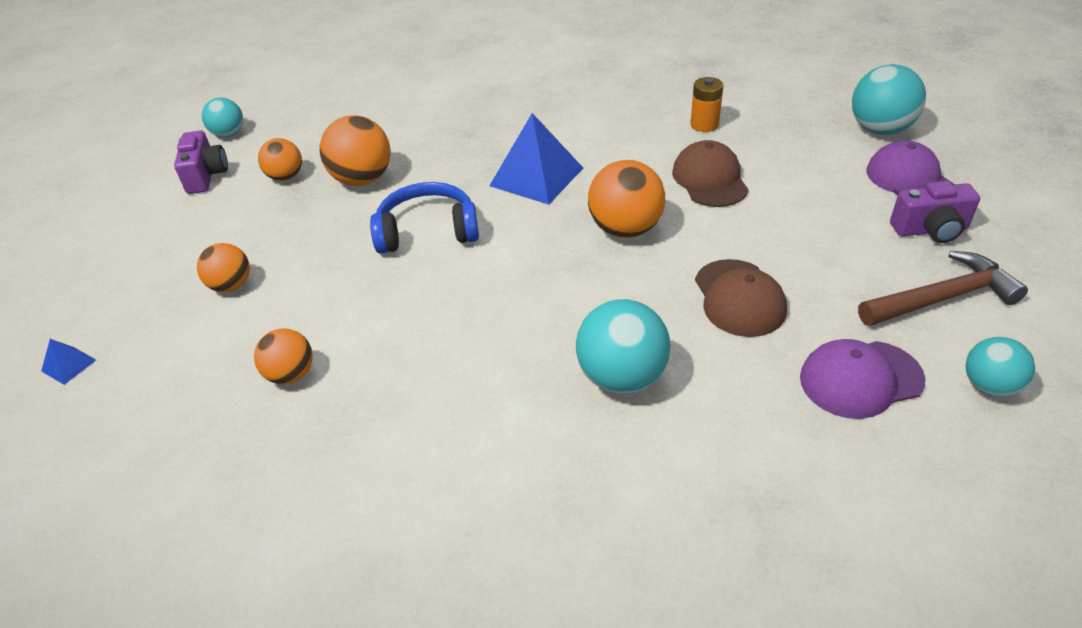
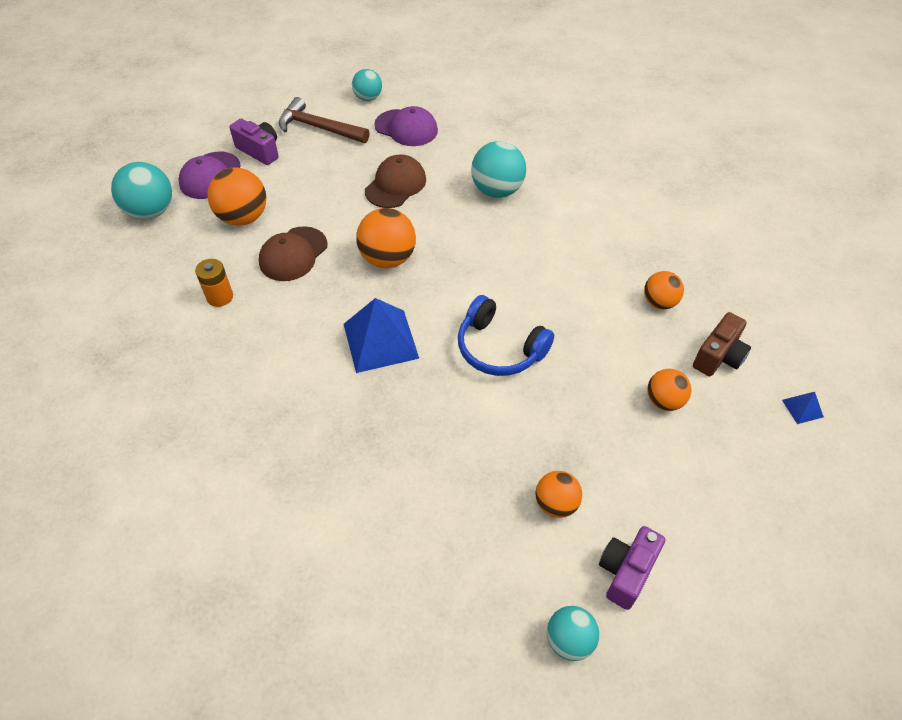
camera: 140 degrees left, 10 degrees up
(187, 359) = (718, 356): none -> brown camera
(362, 179) = (498, 444): orange ball -> orange ball (243, 217)

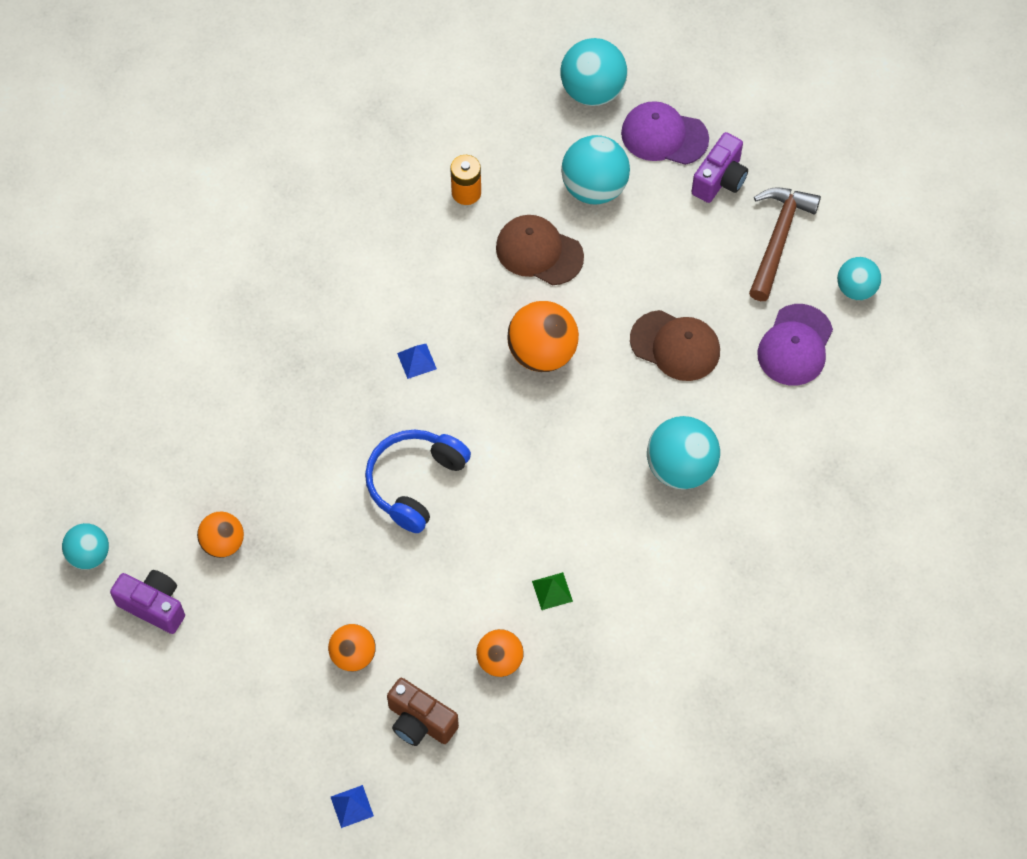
camera: 85 degrees right, 10 degrees up
(243, 217) = (594, 188): orange ball -> turquoise ball
(380, 341) = (416, 361): blue pyramid -> blue pyramid, size x0.44
(598, 267) = (552, 591): none -> green pyramid

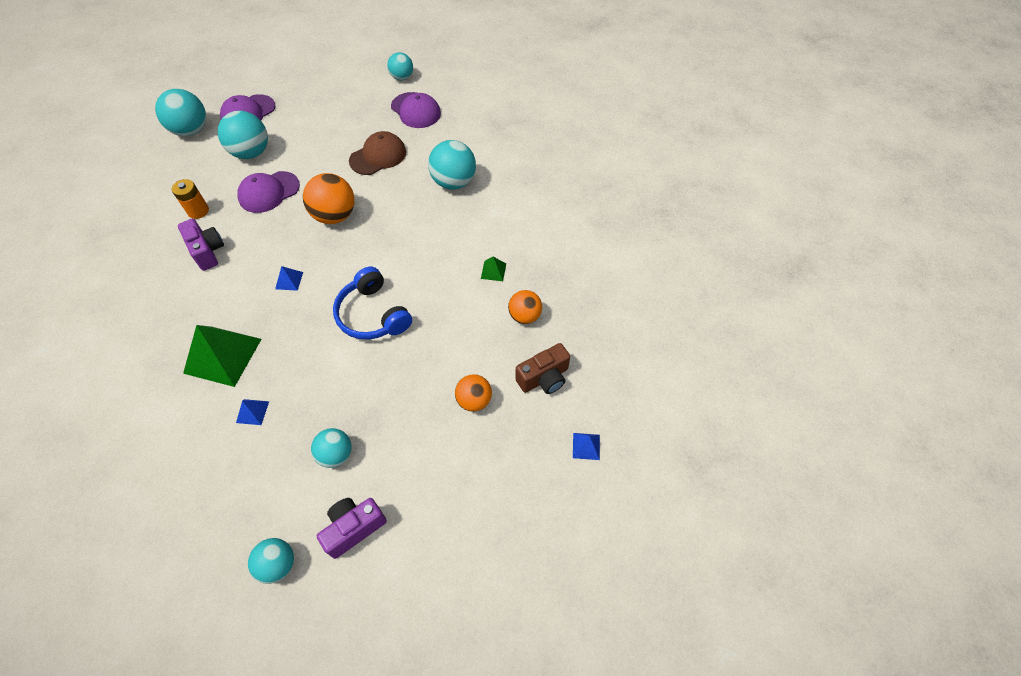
camera: 65 degrees left, 5 degrees down
(223, 543) = (336, 454): orange ball -> turquoise ball
(233, 430) = (252, 412): none -> blue pyramid
(284, 356) = (223, 356): none -> green pyramid
(539, 252) = (269, 192): brown cap -> purple cap
(720, 179) = (295, 102): purple camera -> purple camera (207, 251)
(778, 239) = (349, 94): brown hammer -> none

